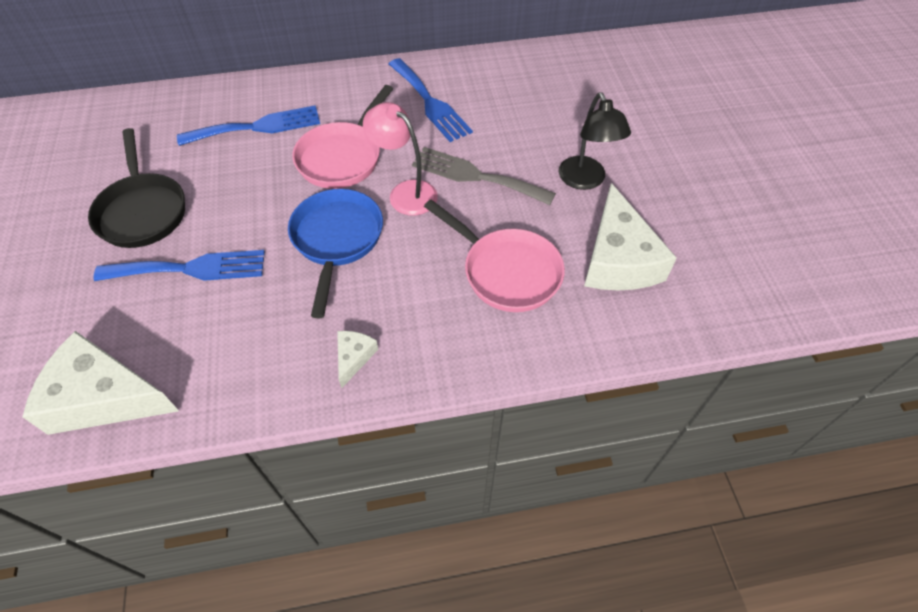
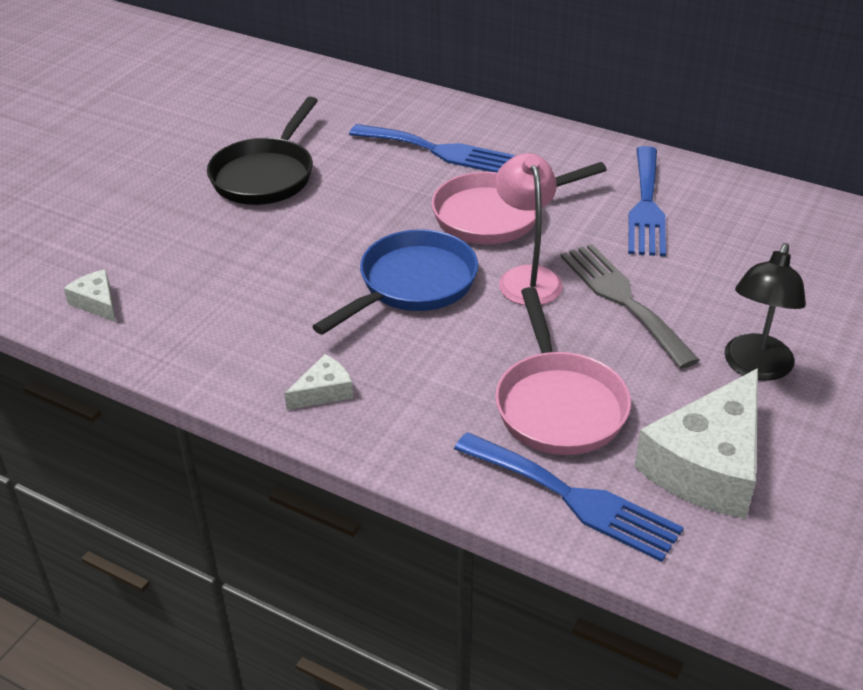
camera: 40 degrees right, 15 degrees down
(104, 397) = (97, 303): white cheese -> white cheese, size x0.46
(190, 269) = (258, 241): blue fork -> blue fork (573, 498)

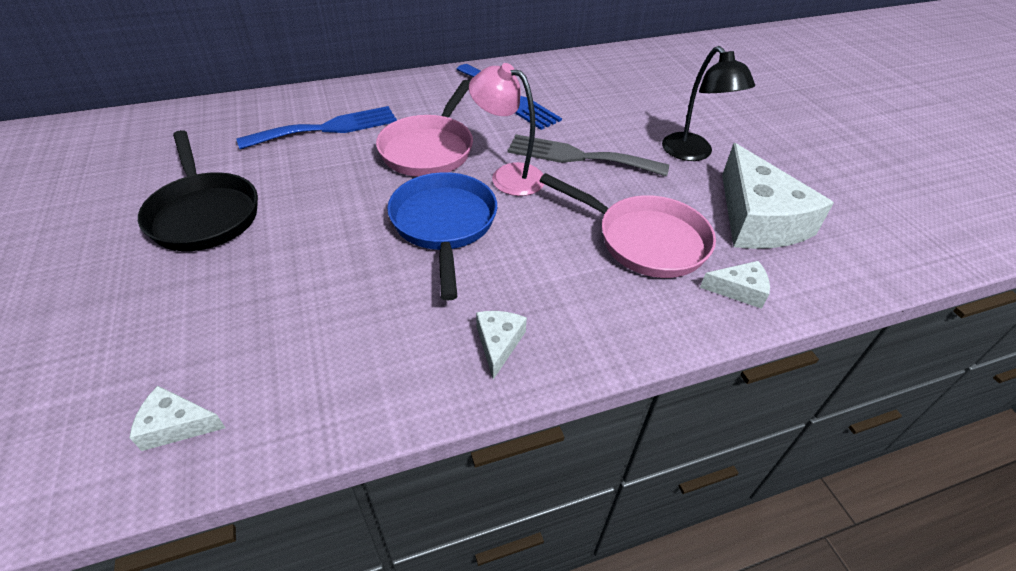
camera: 50 degrees left, 5 degrees up
(573, 498) = (739, 290): blue fork -> white cheese

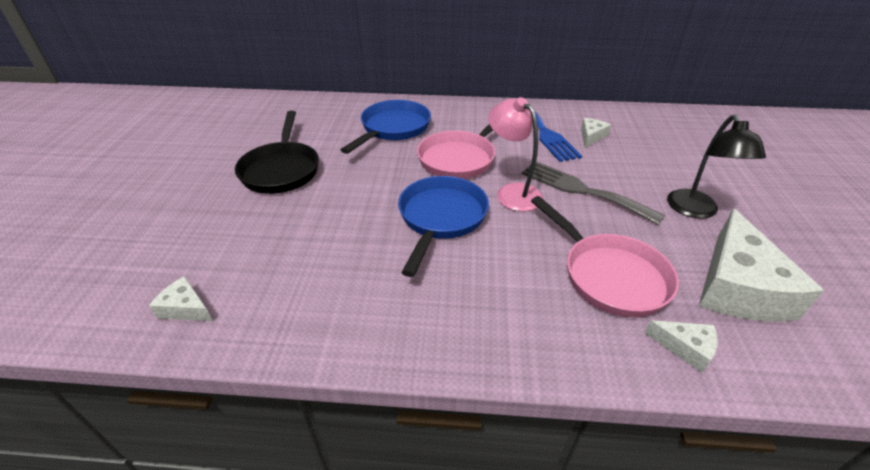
camera: 25 degrees right, 5 degrees down
(327, 128) = (393, 128): blue fork -> blue pan
(498, 343) = (435, 324): white cheese -> white cheese (591, 136)

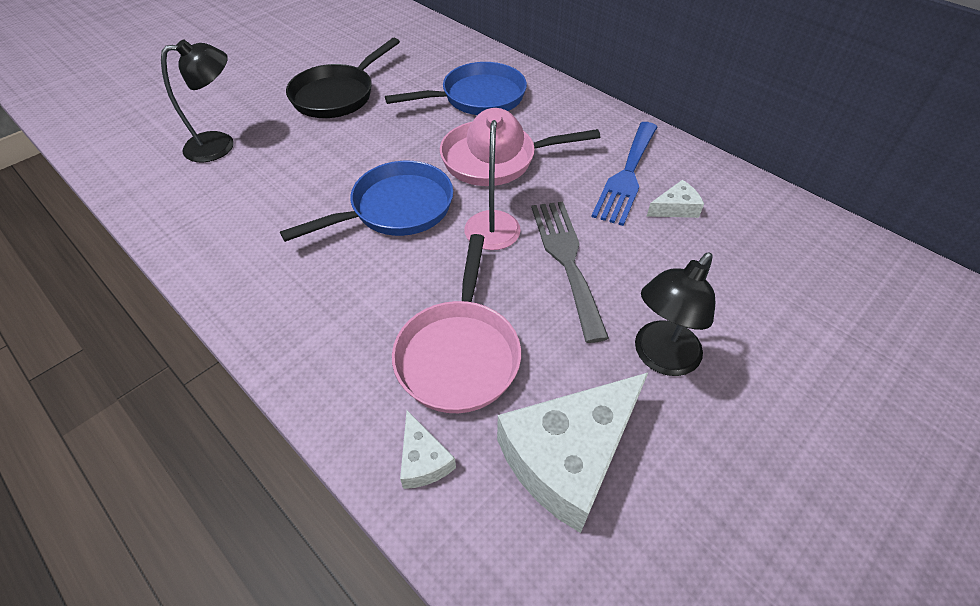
camera: 40 degrees right, 10 degrees up
(185, 308) = (153, 175): white cheese -> none
(223, 250) = (220, 145): none -> black lamp

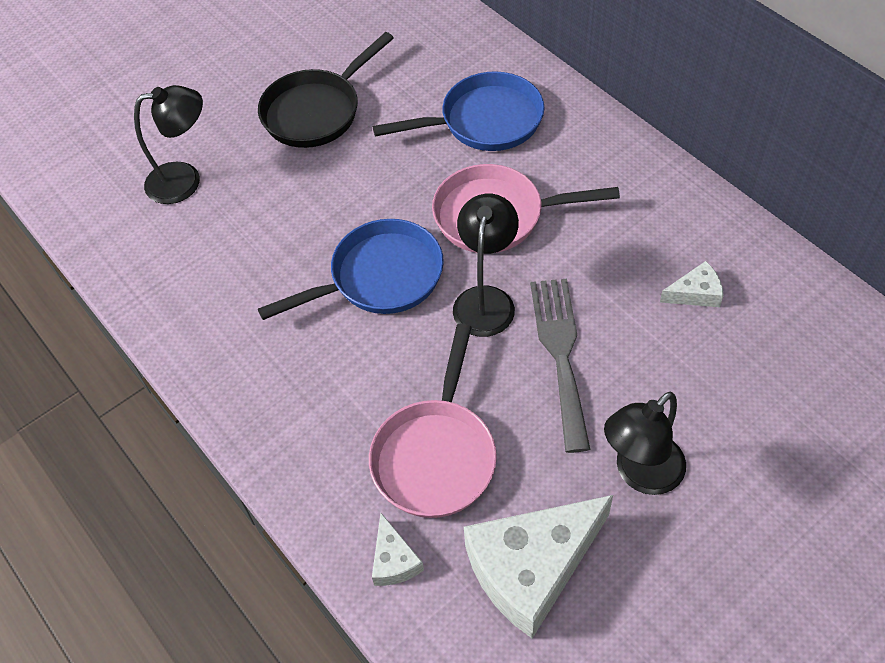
camera: 10 degrees right, 5 degrees up
(493, 221) = (486, 300): pink lamp -> black lamp
(627, 175) = (647, 245): blue fork -> none

